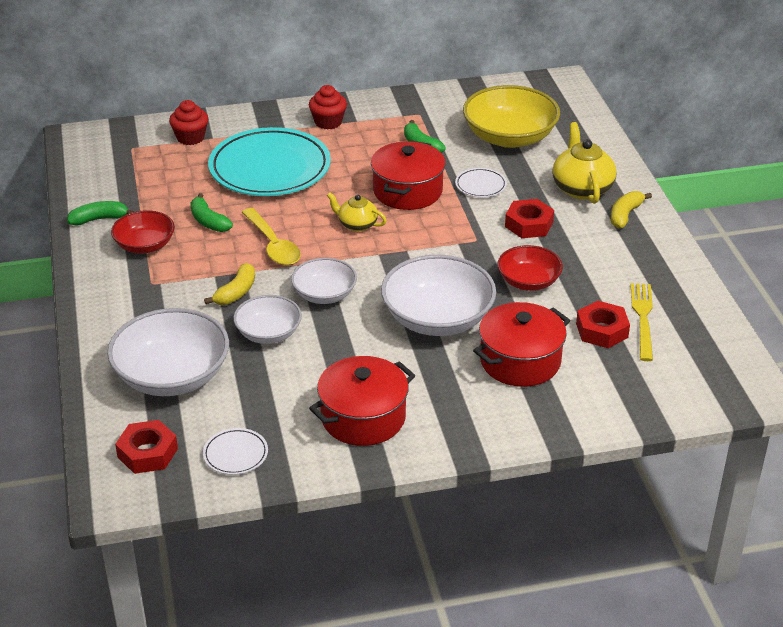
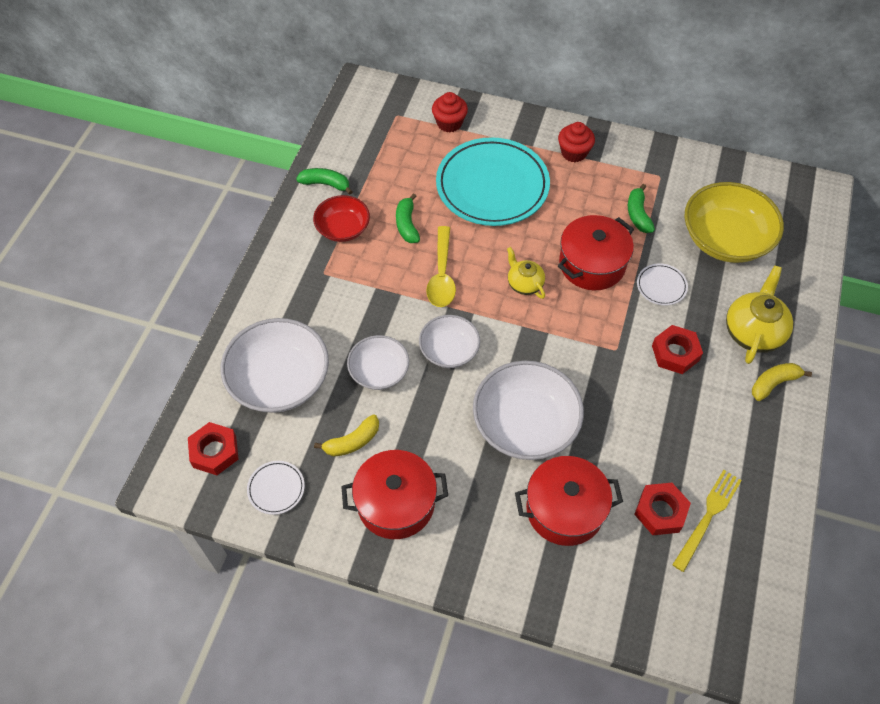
camera: 30 degrees right, 20 degrees up
(236, 292) = (381, 314): yellow banana -> yellow banana (352, 441)
(528, 281) = (631, 420): red bowl -> none

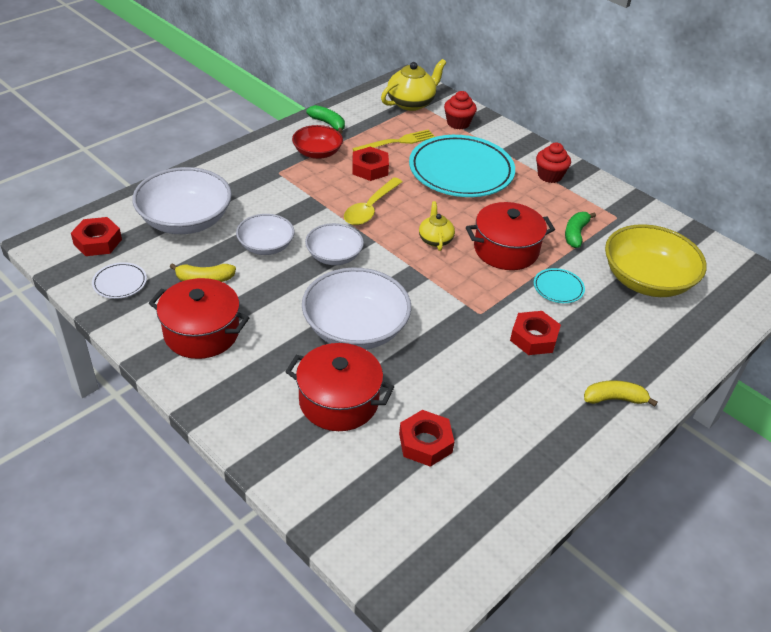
camera: 25 degrees right, 15 degrees down
(407, 224) = (370, 169): green banana -> red nut
(661, 286) = (558, 288): white plate -> turquoise plate
(708, 516) = (468, 468): yellow fork -> yellow fork (397, 142)
(753, 331) = (623, 353): yellow teapot -> yellow teapot (411, 103)

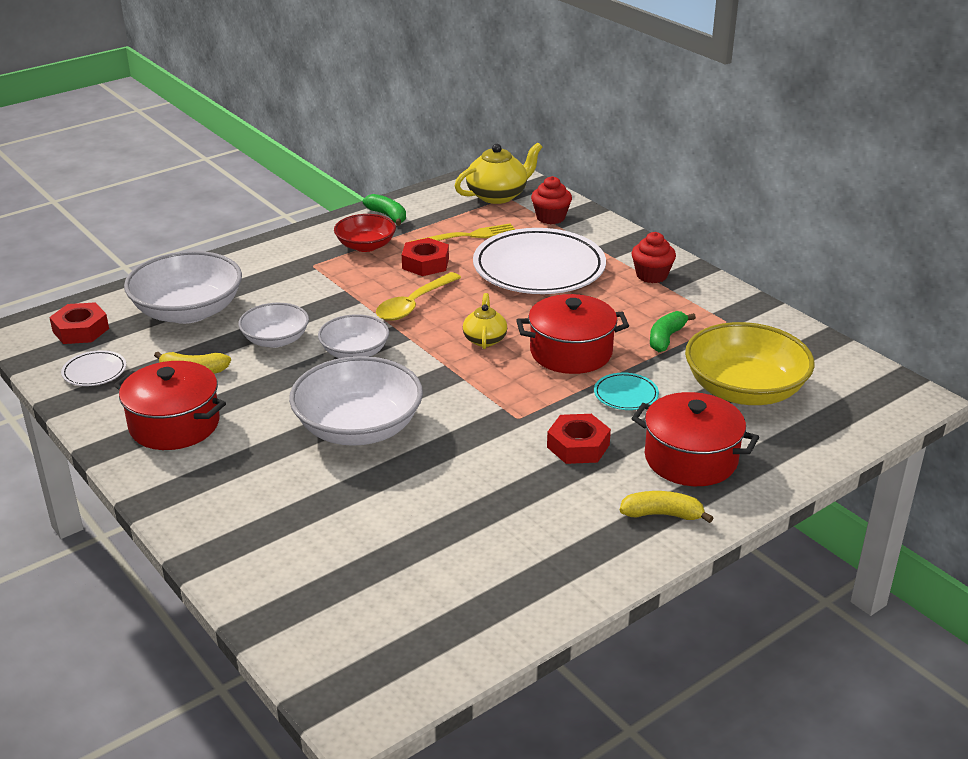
camera: 10 degrees right, 10 degrees down
(339, 401) = (316, 500): red pot -> red pot (690, 459)
(425, 443) = (409, 548): red nut -> none
(461, 171) = (539, 268): turquoise plate -> white plate

